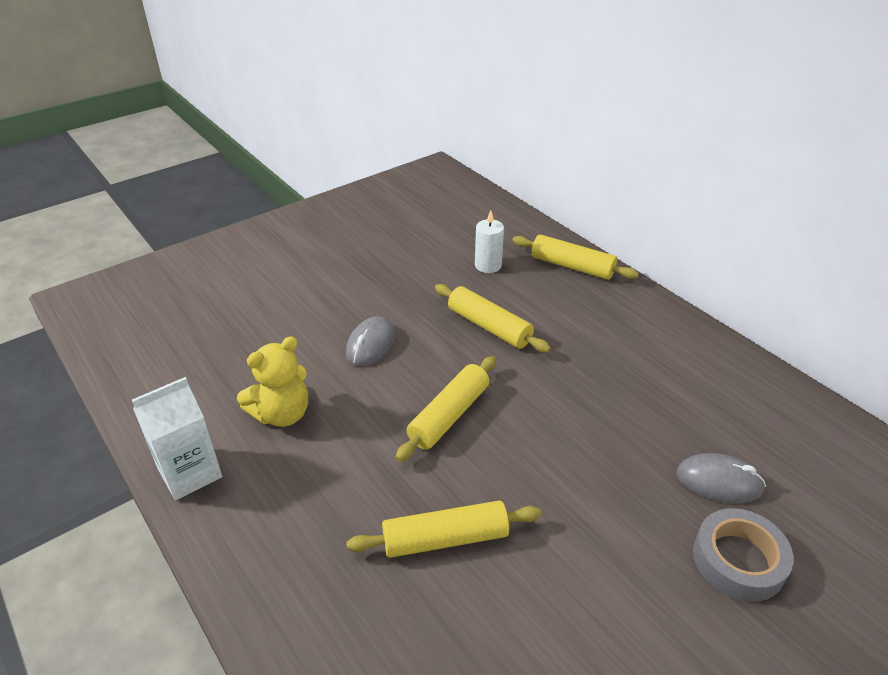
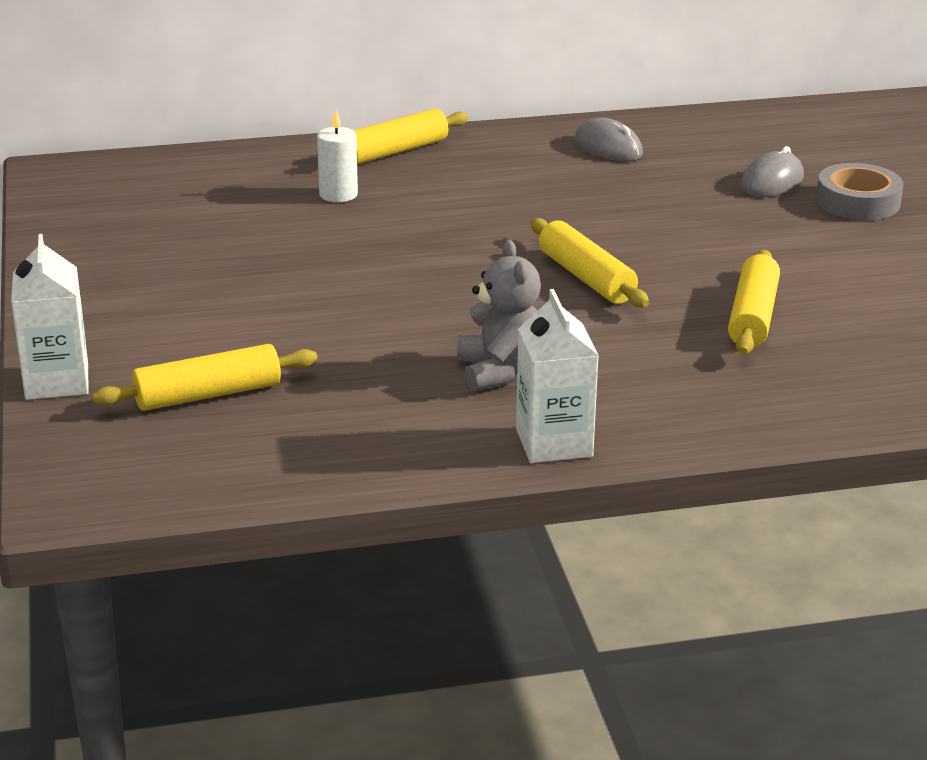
camera: 65 degrees left, 10 degrees down
(199, 251) = (57, 381): none -> white carton
(282, 414) = (500, 371): yellow teddy bear -> grey teddy bear
(371, 344) = (422, 296): grey mouse -> grey mouse (608, 147)
(489, 326) = (458, 222): yellow rolling pin -> yellow rolling pin (208, 394)

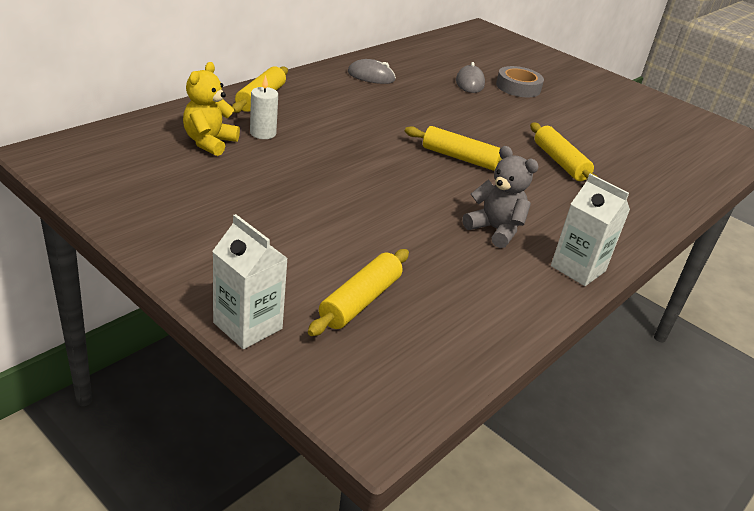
camera: 40 degrees left, 5 degrees up
(255, 193) = (209, 142): none -> yellow teddy bear

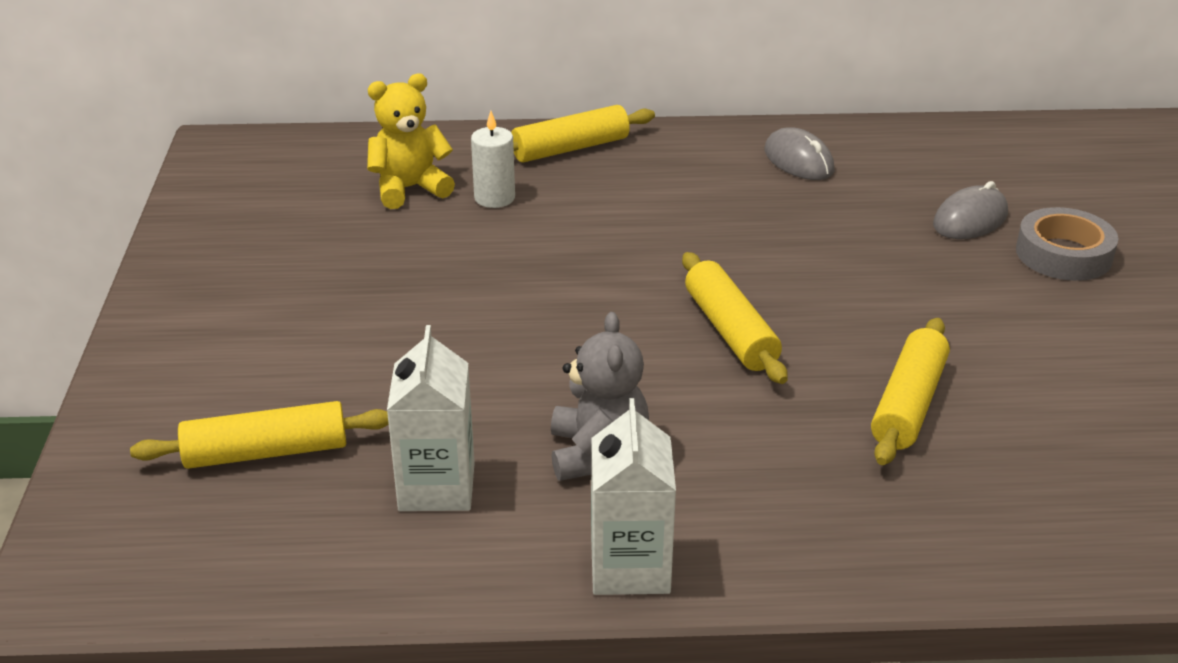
camera: 50 degrees right, 0 degrees up
(247, 326) = (115, 417): white carton -> white carton (437, 487)

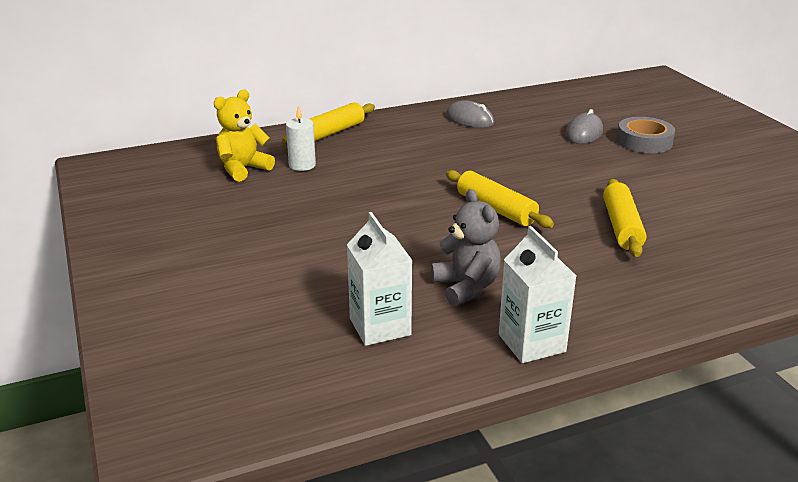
camera: 20 degrees left, 5 degrees down
(266, 452) = (250, 331): yellow rolling pin -> none

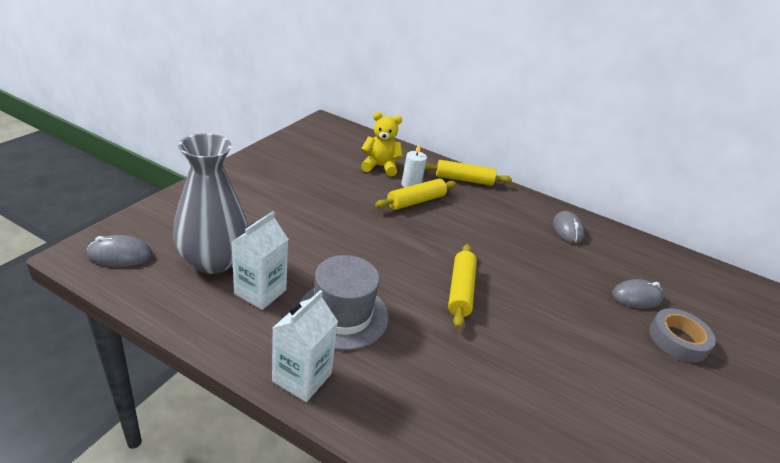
camera: 45 degrees right, 5 degrees up
(194, 414) = (120, 255): none -> grey mouse
(288, 342) = (213, 260): none -> grey vase
(466, 287) = (342, 315): grey teddy bear -> grey hat
(621, 227) = (519, 373): yellow rolling pin -> yellow rolling pin (416, 201)

